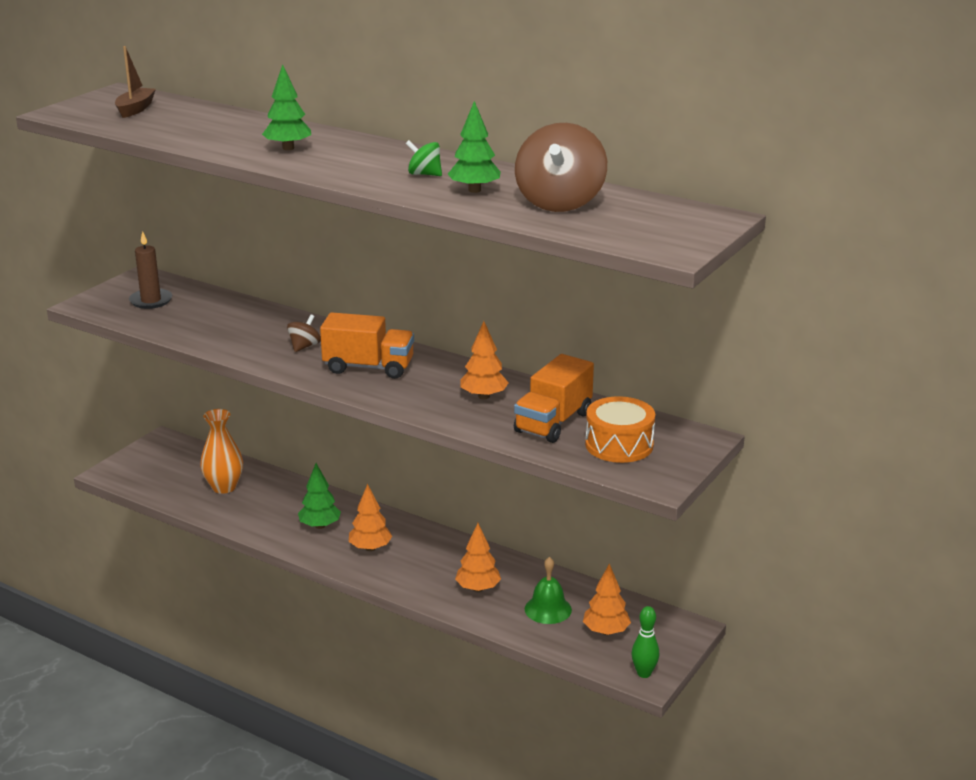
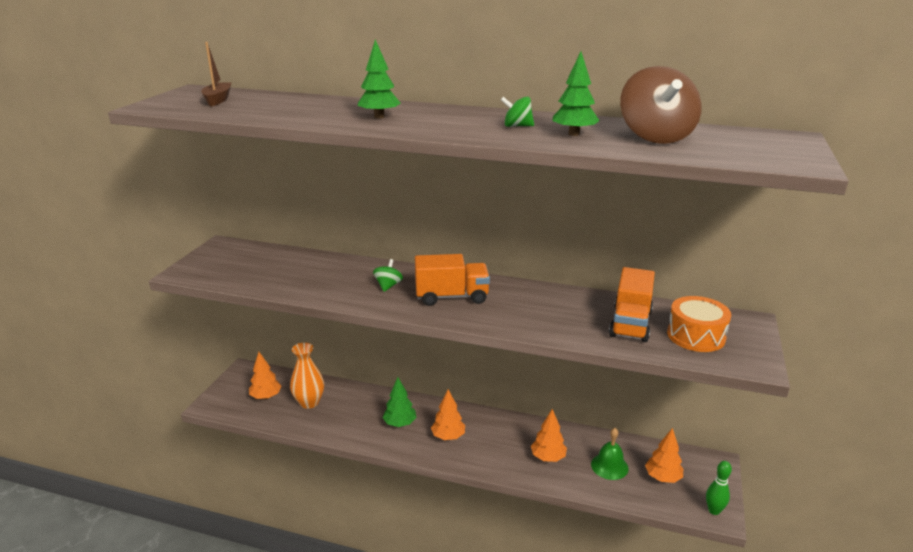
camera: 15 degrees left, 0 degrees up
(151, 301) = (238, 263): brown candle -> none
(304, 346) = (388, 286): brown spinning top -> green spinning top
(483, 396) = (559, 309): orange tree -> orange tree (266, 397)

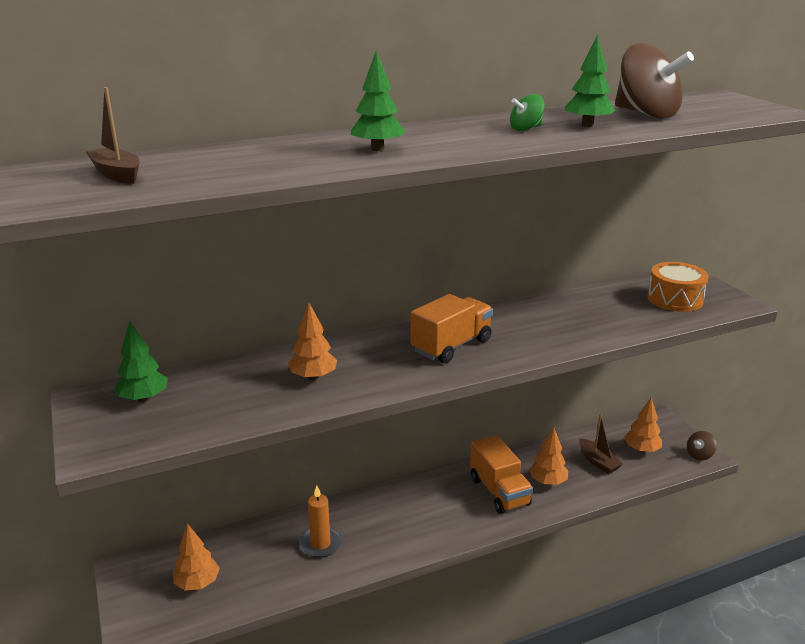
camera: 40 degrees left, 0 degrees up
(309, 402) = (260, 560): orange vase -> none
(351, 412) = (320, 544): none -> orange candle
(388, 286) = (374, 361): green spinning top -> none
(400, 424) = (385, 526): green tree -> green tree (144, 399)
(448, 436) = (445, 512): orange tree -> orange tree (313, 377)
(609, 466) = (598, 462): green bell -> brown boat
(630, 324) = (621, 308): orange truck -> orange truck (499, 491)
(714, 511) = (699, 455): green bowling pin -> brown spinning top

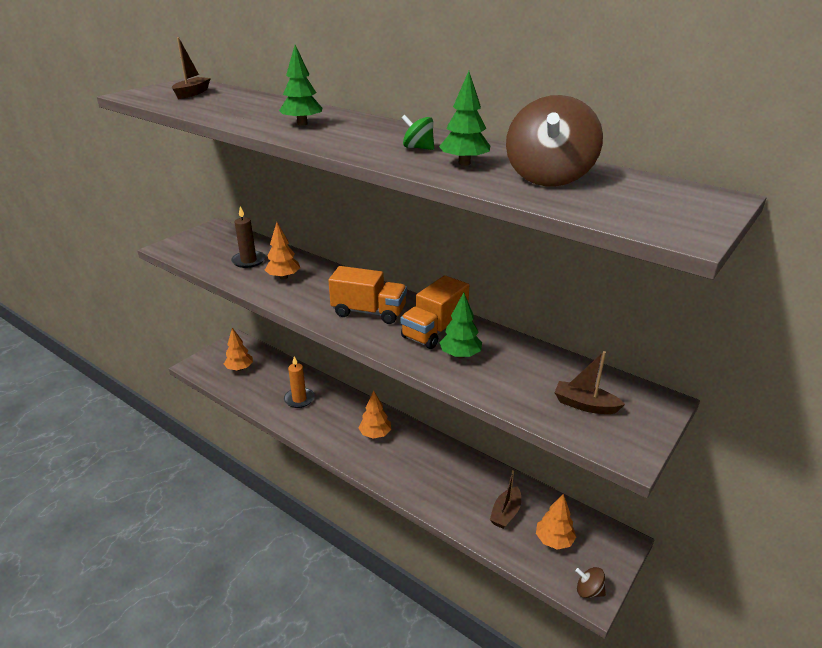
camera: 60 degrees right, 5 degrees up
(144, 399) = (224, 240): green tree -> green tree (460, 355)
(236, 392) = (248, 261): none -> brown candle
(499, 491) = (414, 463): orange truck -> orange truck (434, 330)
(547, 482) = (450, 488): orange tree -> orange tree (375, 434)
(674, 299) = (585, 405): orange drum -> brown boat

